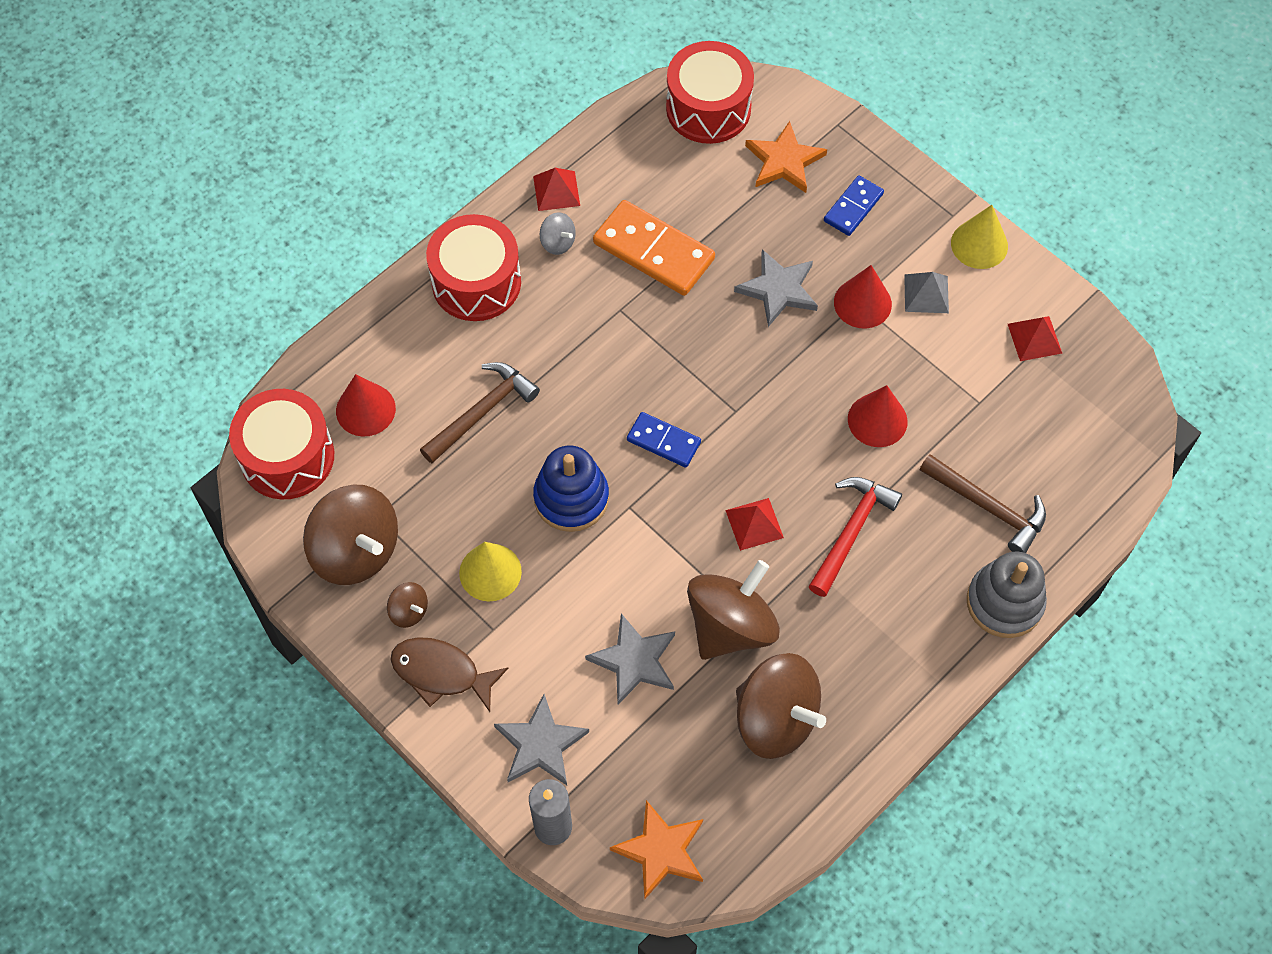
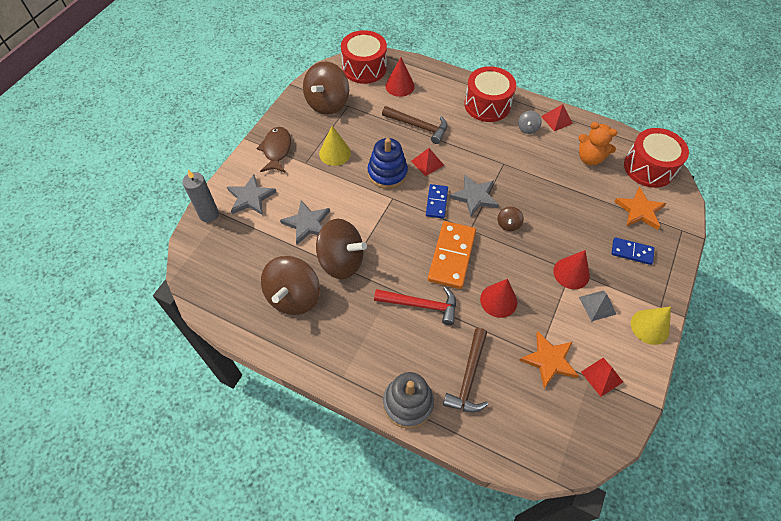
camera: 70 degrees right, 5 degrees down
(409, 611) = (304, 130): brown spinning top -> brown spinning top (508, 224)
(654, 251) = (546, 168): orange domino -> orange domino (452, 256)
(658, 180) = (589, 158): none -> orange teddy bear
(661, 851) = (206, 263): orange star -> orange star (549, 360)
(754, 524) = (406, 256): red pyramid -> red pyramid (427, 163)
(778, 289) = (556, 229): grey star -> grey star (474, 197)

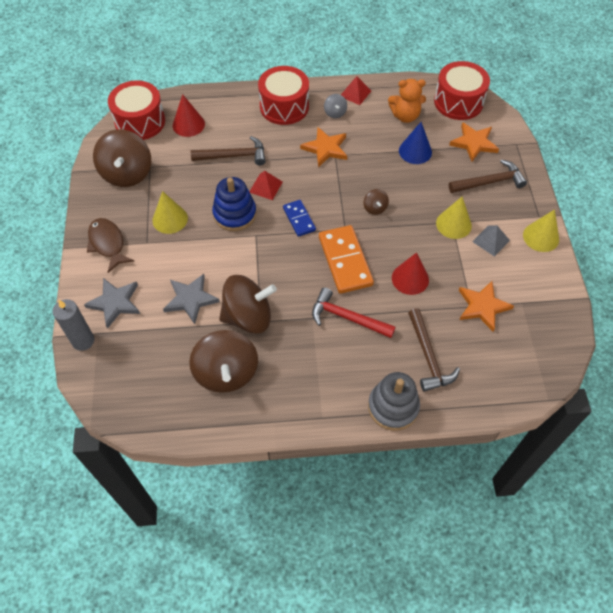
camera: 30 degrees left, 0 degrees up
(421, 305) = (347, 318): red hammer -> red hammer turned 135 degrees counterclockwise
(474, 197) = (329, 197): grey star -> none
(499, 154) = (325, 148): none -> orange star
(571, 273) = (453, 224): red cone -> yellow cone
(578, 192) = (415, 151): none -> blue cone
(602, 376) = (530, 297): red pyramid -> none
(631, 252) = (489, 182): blue domino -> brown hammer

